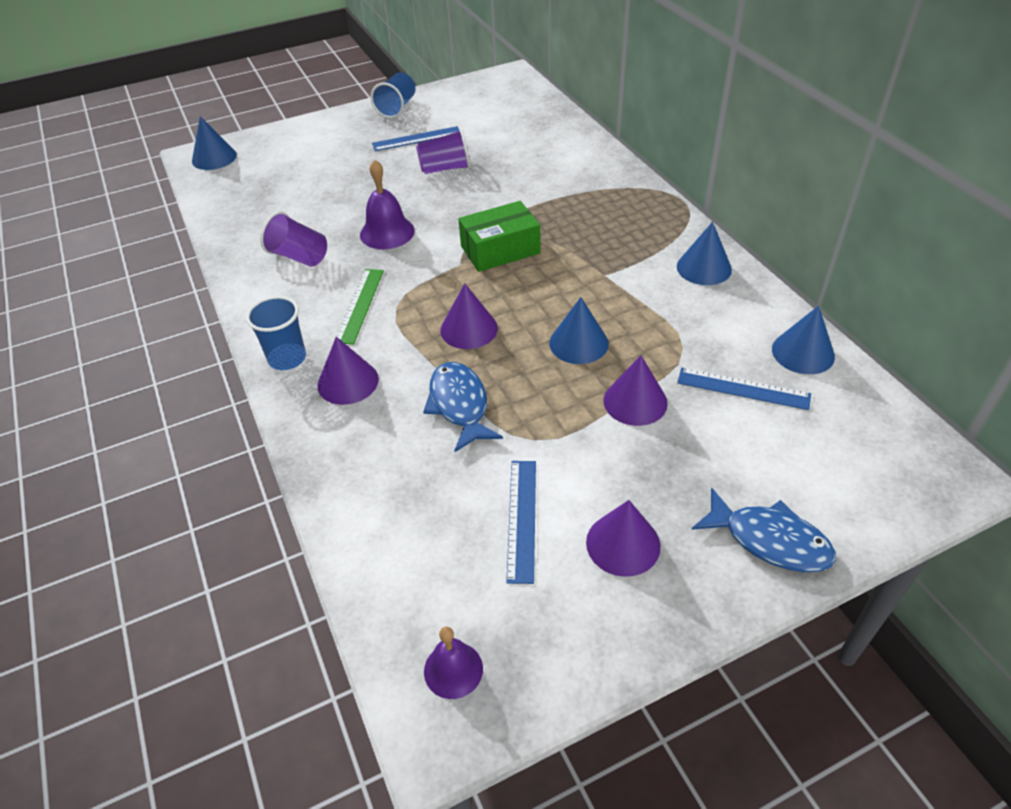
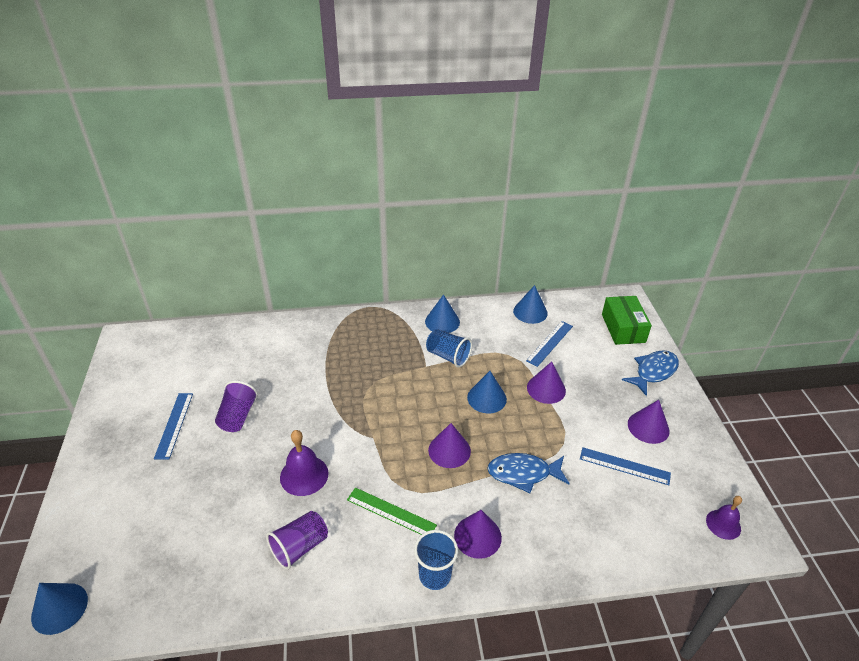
camera: 75 degrees left, 5 degrees down
(397, 108) = (106, 427): blue cup -> blue cup (448, 356)
(500, 250) = (369, 410): green box -> green box (623, 328)

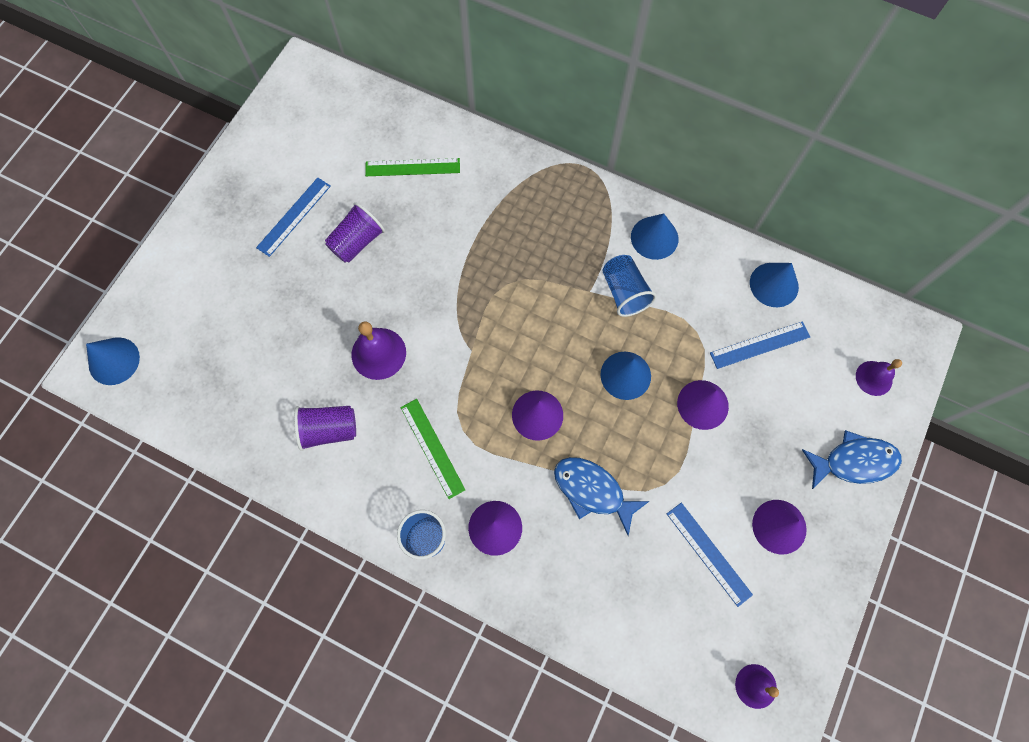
camera: 35 degrees right, 30 degrees up
(250, 356) = (412, 167): none -> green ruler
(623, 328) = (874, 378): green box -> purple bell

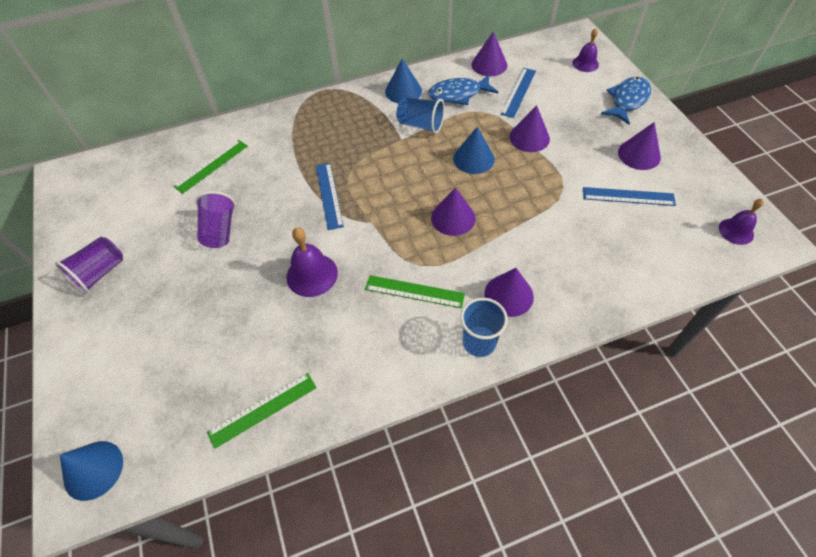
camera: 45 degrees left, 15 degrees down
(241, 428) = (263, 409): none -> green ruler
(294, 216) = (153, 253): blue ruler -> blue ruler (329, 195)
(329, 430) = (332, 347): purple cup -> purple cup (100, 273)
(592, 491) = (533, 225): blue fish -> blue fish (458, 94)
(774, 284) = (489, 65): blue cone -> purple cone

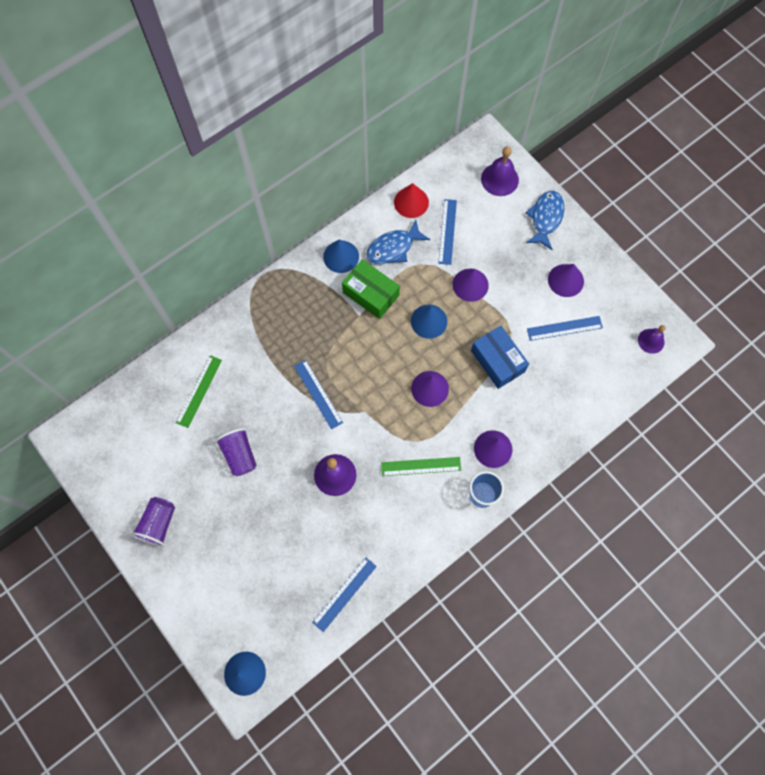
camera: 20 degrees left, 15 degrees up
(263, 409) = (344, 594): green ruler -> blue ruler
(421, 125) = (371, 294): blue cup -> green box
(489, 65) = (411, 202): purple cone -> red cone
(540, 210) = (498, 361): none -> blue box
(585, 63) = (499, 179): purple bell -> purple bell, size x1.51

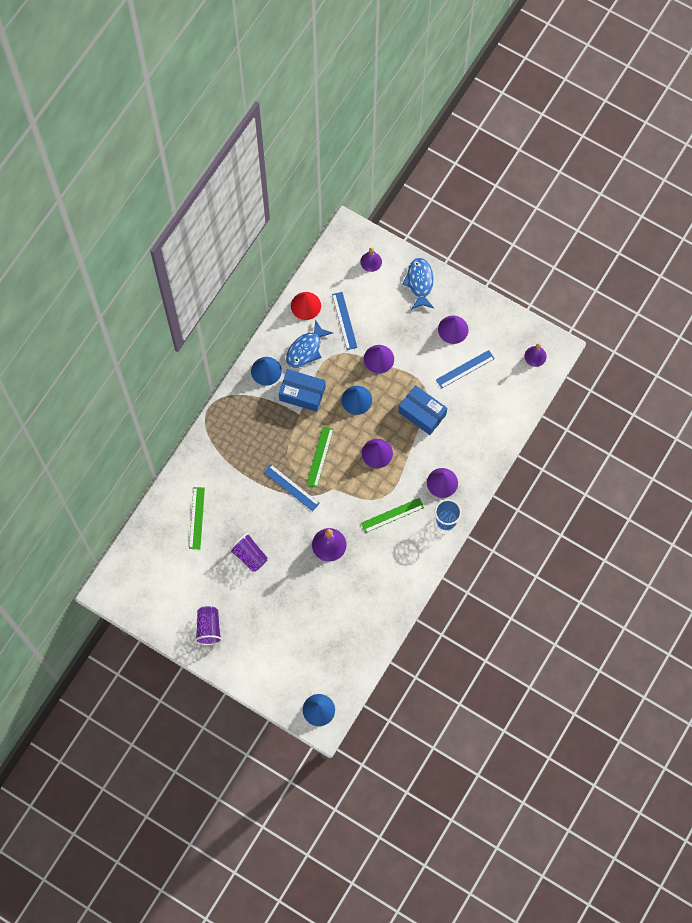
camera: 20 degrees left, 0 degrees up
(344, 594) = (370, 628): blue ruler -> none
(363, 370) = (320, 456): none -> green ruler
(371, 294) = (302, 394): green box -> blue box
(499, 179) = (371, 261): purple bell -> purple bell, size x0.66

